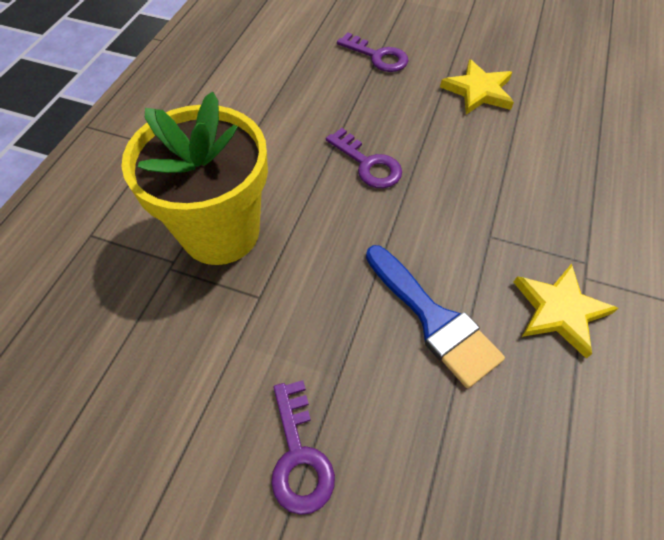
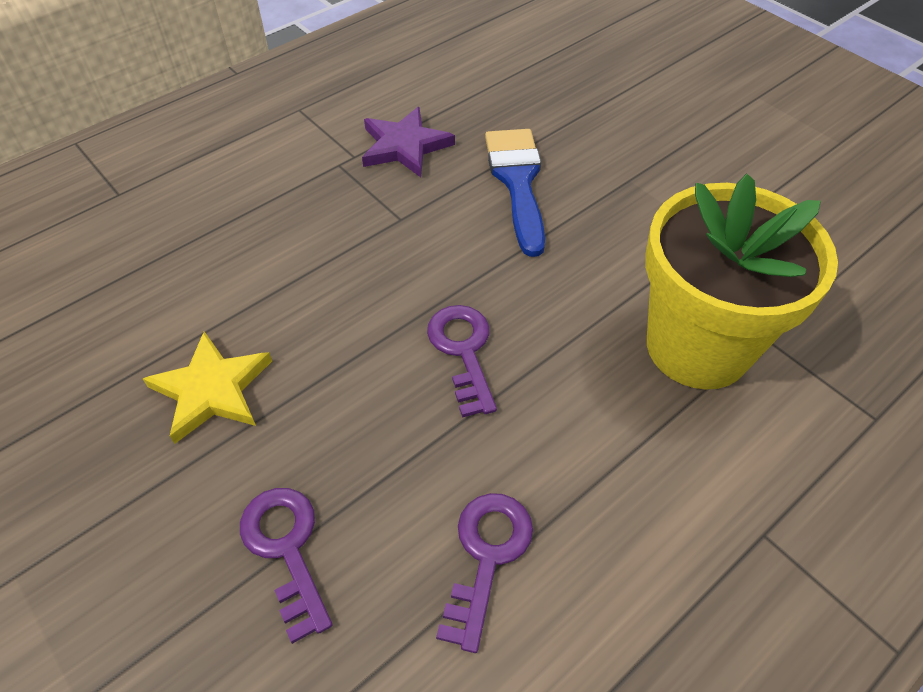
camera: 150 degrees left, 5 degrees down
(299, 456) = (686, 151): purple key -> purple key (487, 556)
(559, 310) = (404, 146): yellow star -> purple star

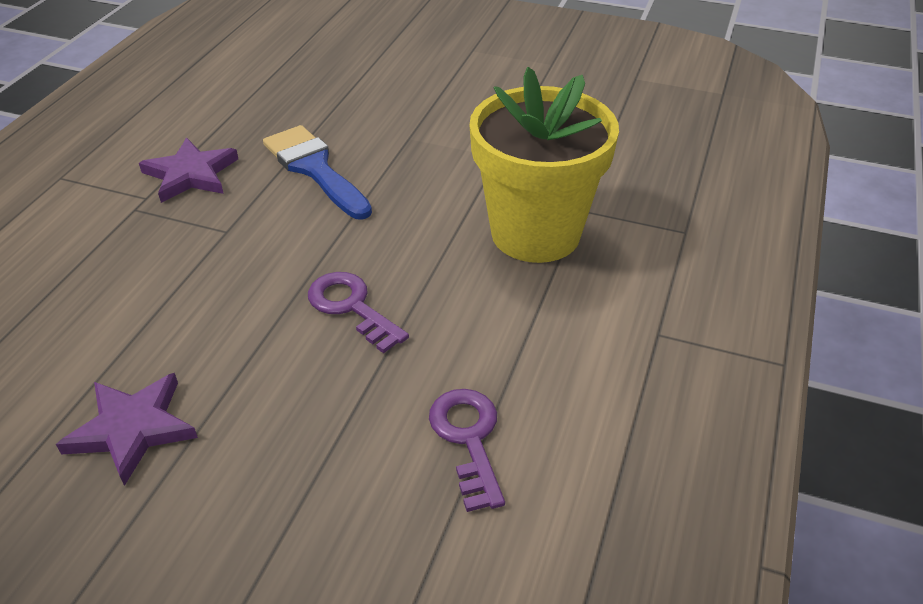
camera: 30 degrees left, 10 degrees down
(212, 390) = (132, 429): yellow star -> purple star
(286, 548) = (293, 513): purple key -> none

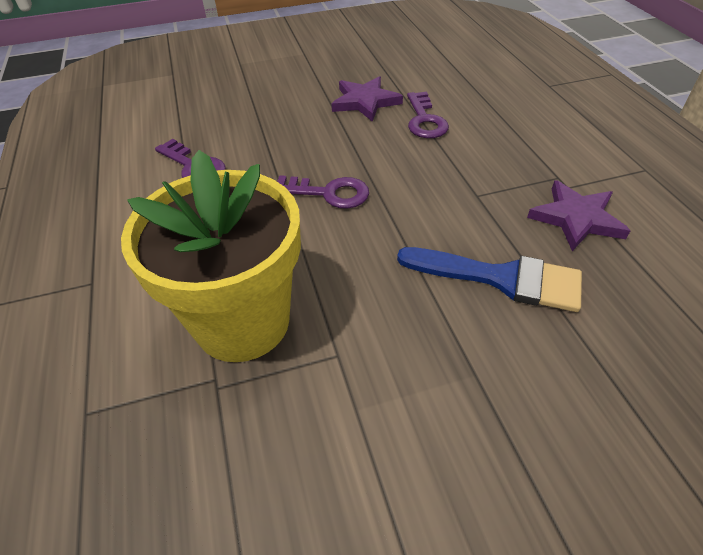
camera: 145 degrees right, 5 degrees up
(122, 345) = (424, 120): none -> purple key

